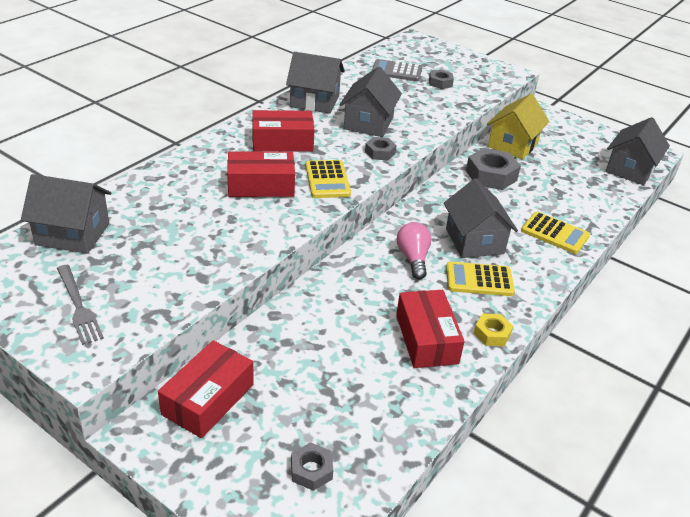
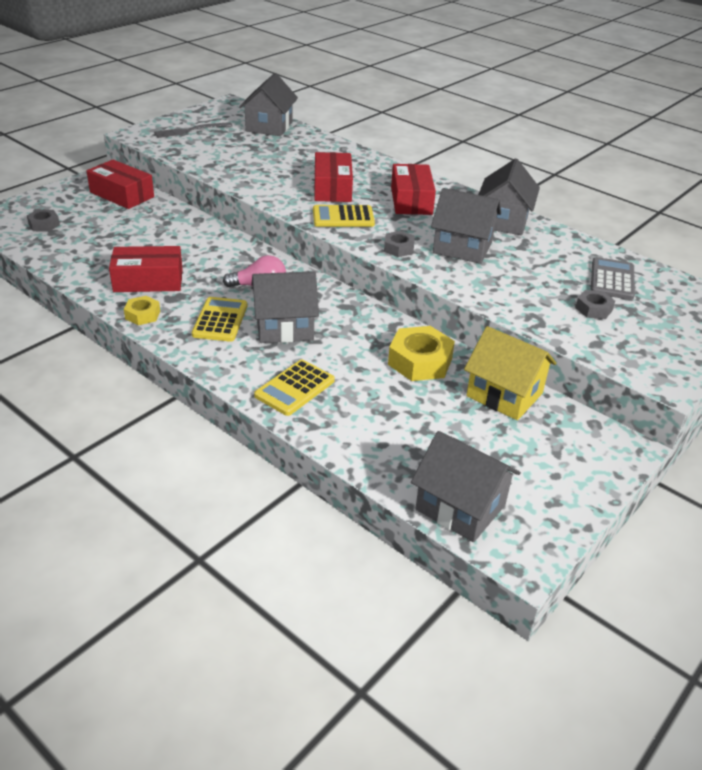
camera: 95 degrees right, 0 degrees up
(491, 175) = (420, 361): grey nut -> yellow nut

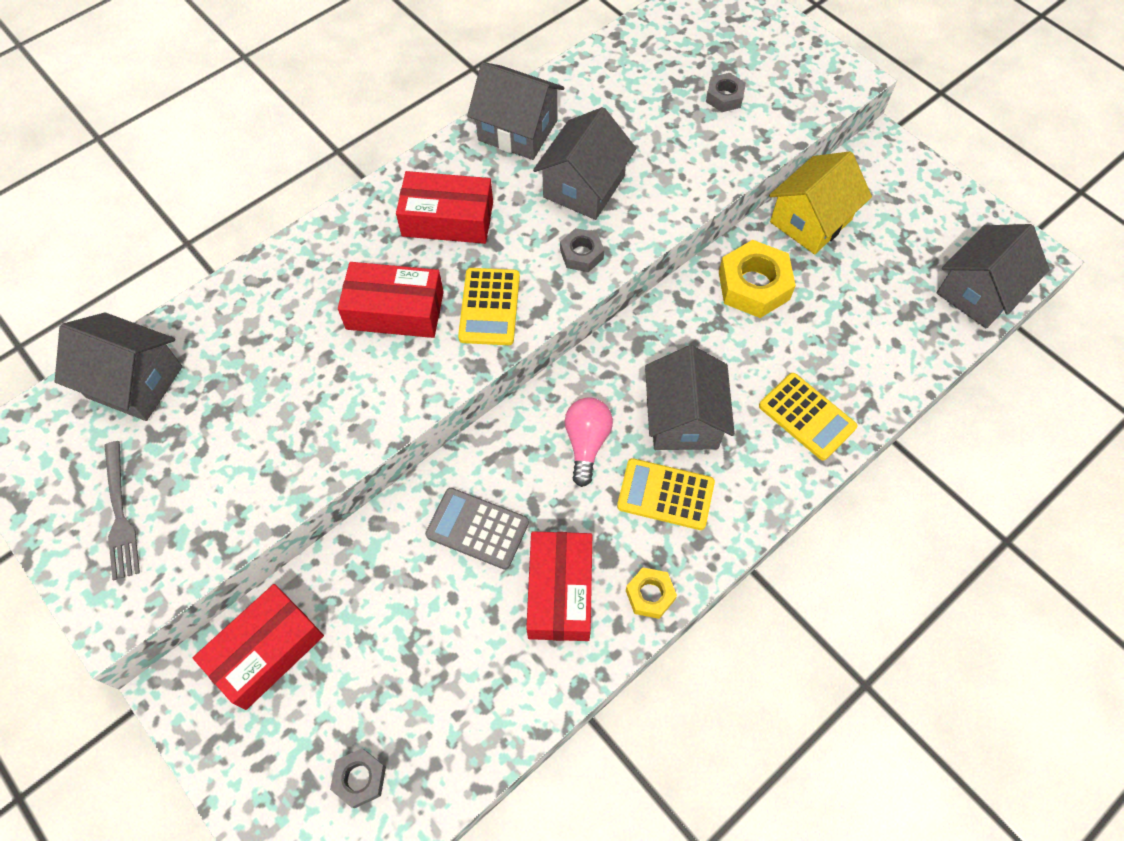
camera: 80 degrees left, 25 degrees up
(612, 279) = (664, 64): grey calculator -> grey calculator (477, 528)

